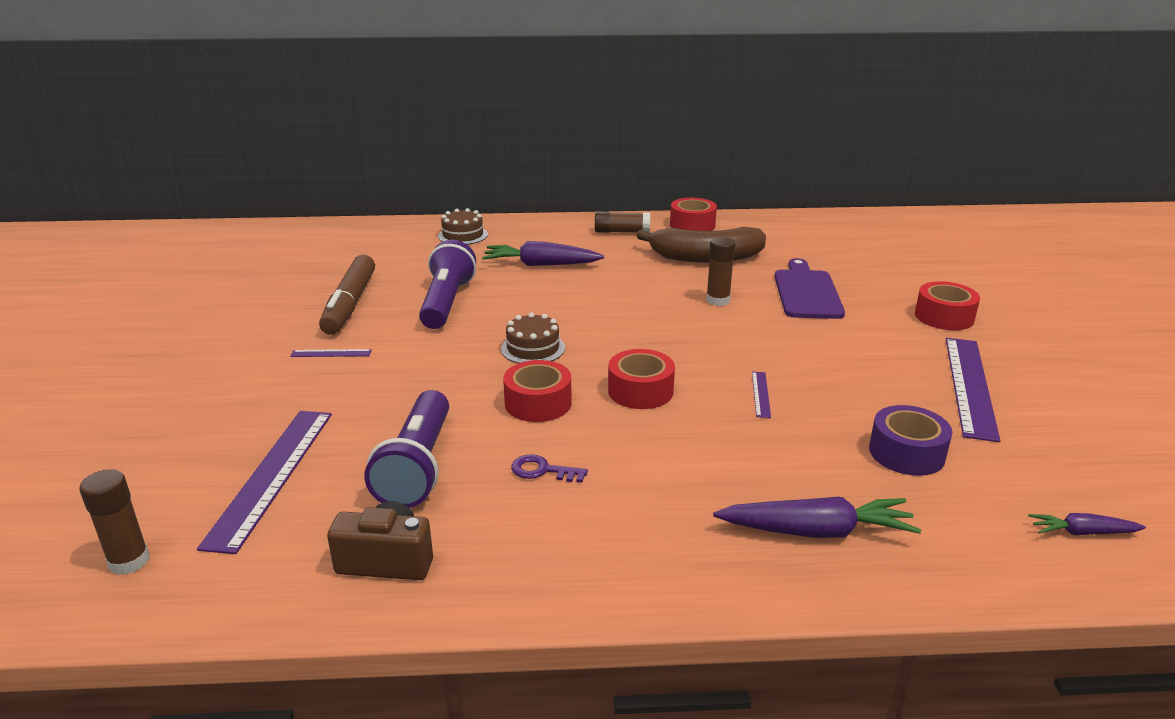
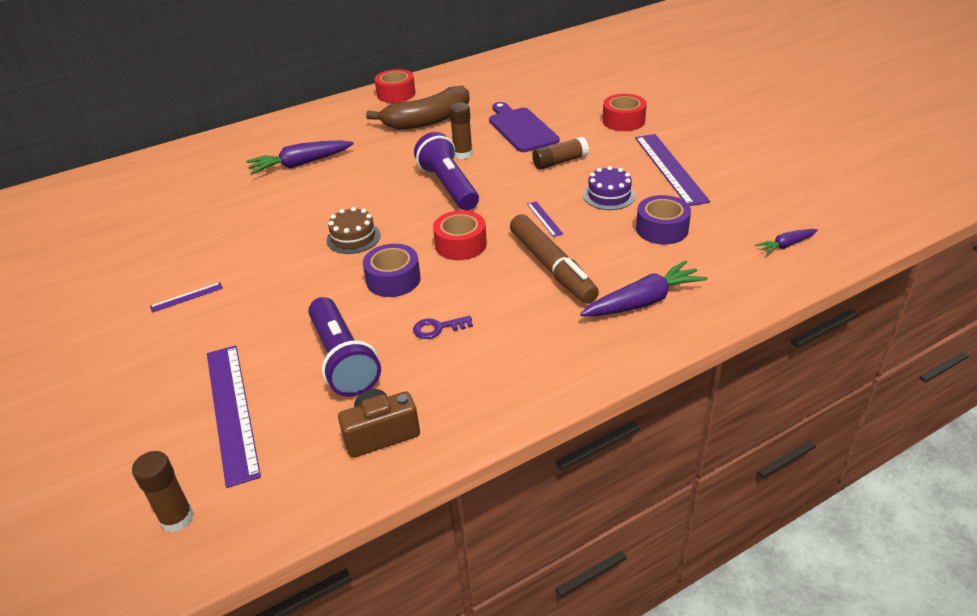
camera: 25 degrees left, 10 degrees up
(349, 304) = (162, 249): brown marker -> brown marker (551, 267)
(446, 302) = (248, 221): purple flashlight -> purple flashlight (448, 186)
(463, 235) = (208, 156): brown cake -> none
(538, 403) = (393, 279): red tape -> purple tape
(621, 232) = (344, 115): brown glue stick -> brown glue stick (560, 162)
(863, 393) = (609, 195): none -> purple cake

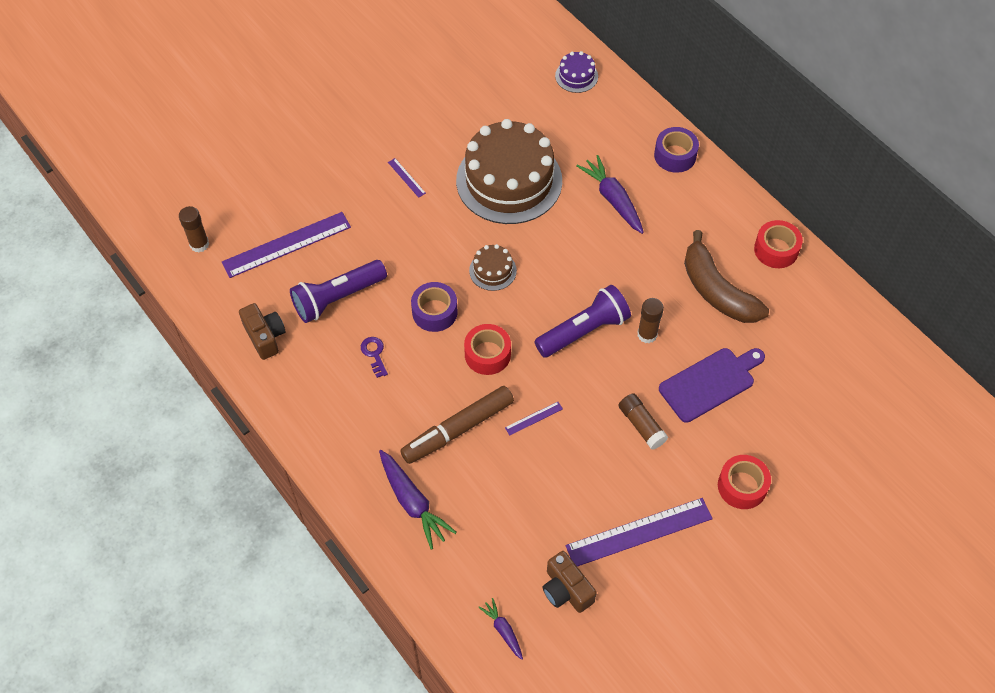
camera: 80 degrees right, 20 degrees up
(239, 223) = (509, 180): none -> brown cake
(609, 195) = (579, 473): purple cake -> purple cake (576, 76)
(662, 229) = (523, 520): purple tape -> purple tape (675, 155)
(734, 208) = (566, 590): none -> brown camera

